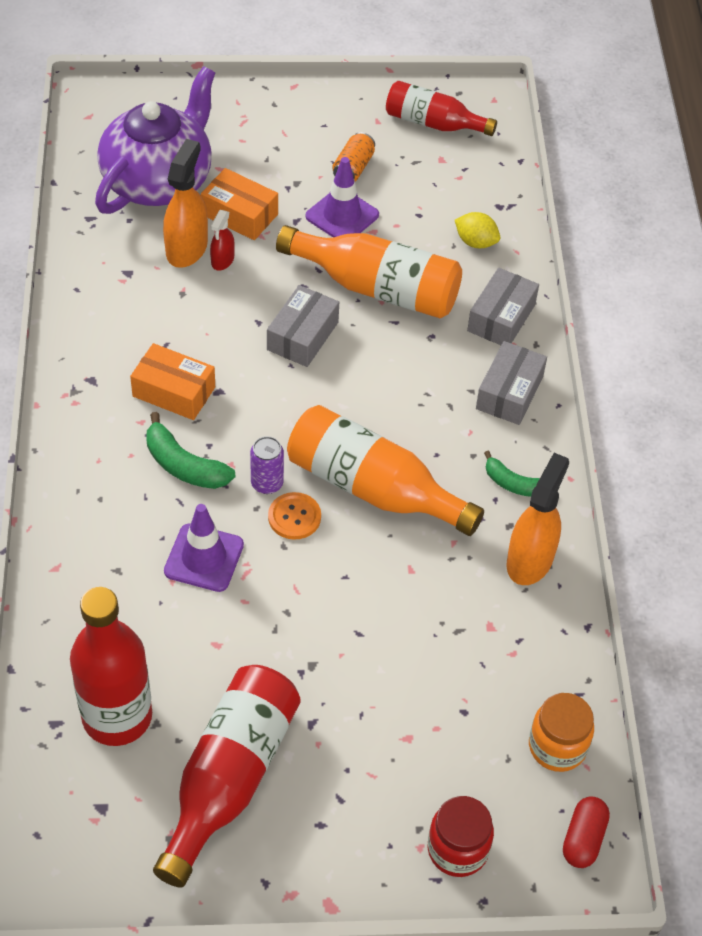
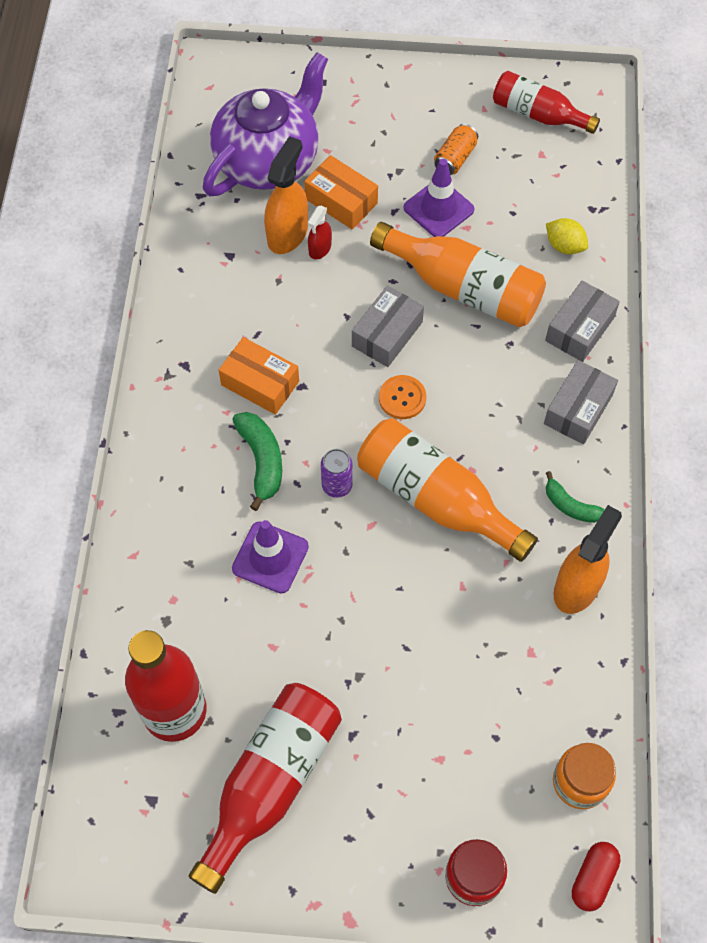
camera: 10 degrees right, 10 degrees up
(184, 465) = (261, 461): green banana -> green banana turned 150 degrees counterclockwise
(294, 517) = (359, 523): orange button -> orange button (402, 398)

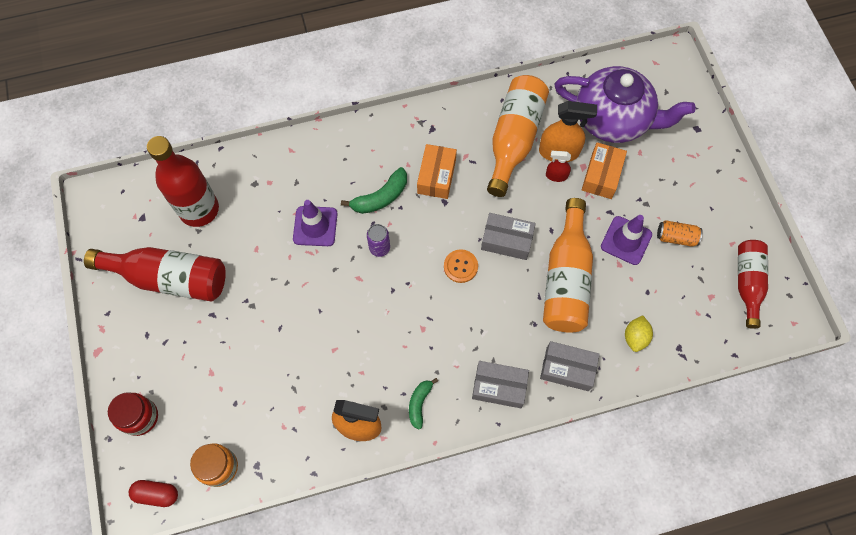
camera: 70 degrees right, 5 degrees up
(436, 499) = (392, 312): orange bottle -> orange bottle (514, 139)

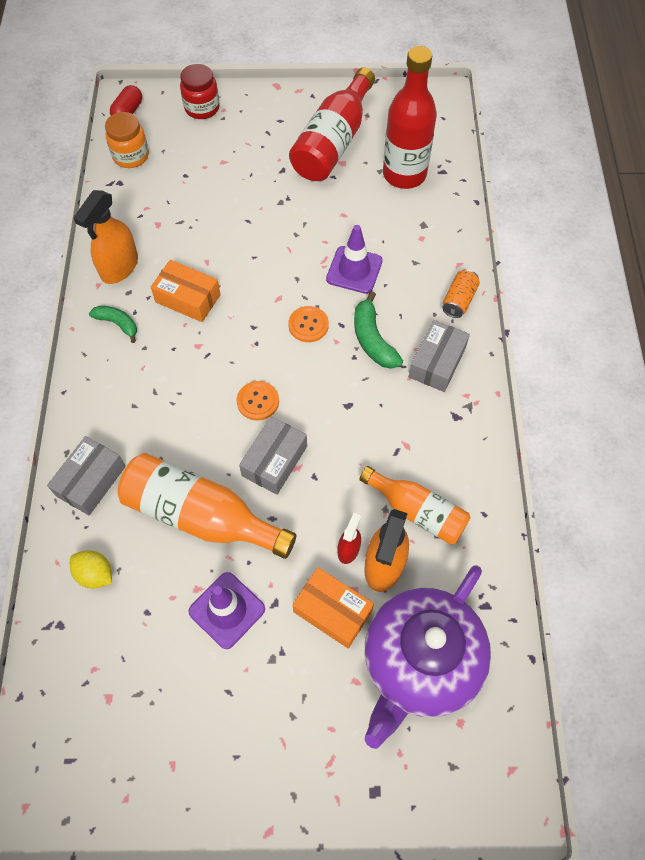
camera: 105 degrees right, 5 degrees down
(379, 248) = (308, 325): purple can -> orange button
(436, 176) = (385, 405): orange box -> orange box (188, 298)
(499, 387) = (102, 403): grey box -> grey box (437, 362)
(514, 139) = (417, 511): orange bottle -> orange bottle, size x0.65
(676, 237) = (208, 682): orange can -> orange can (459, 300)
(747, 283) = (107, 761): red bottle -> none

